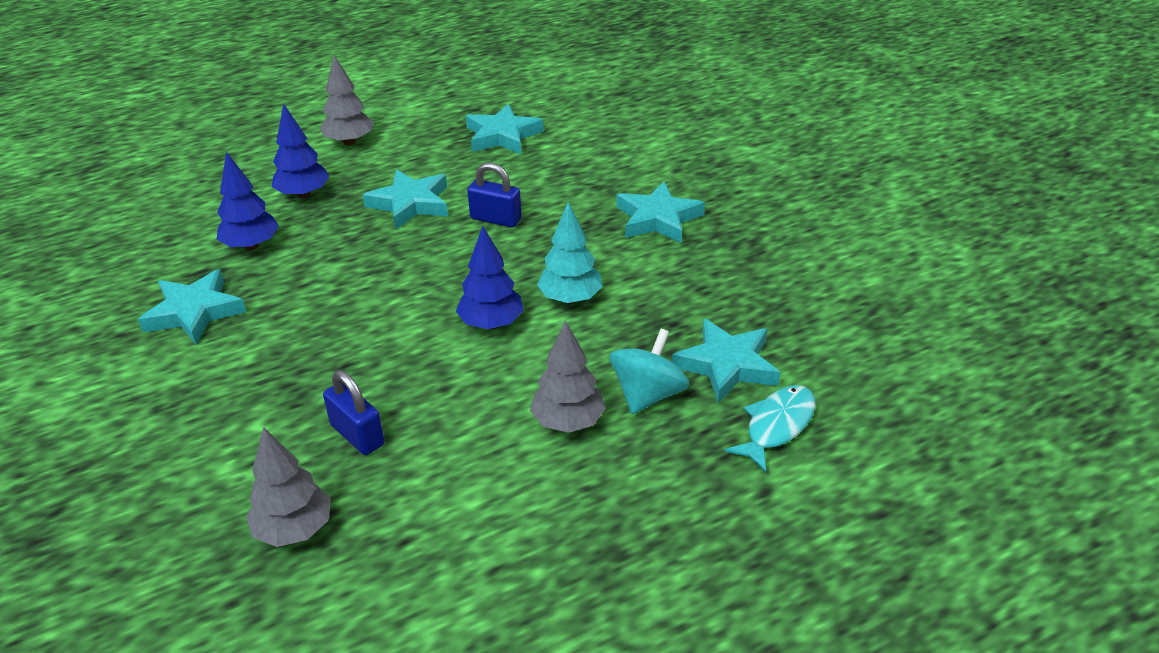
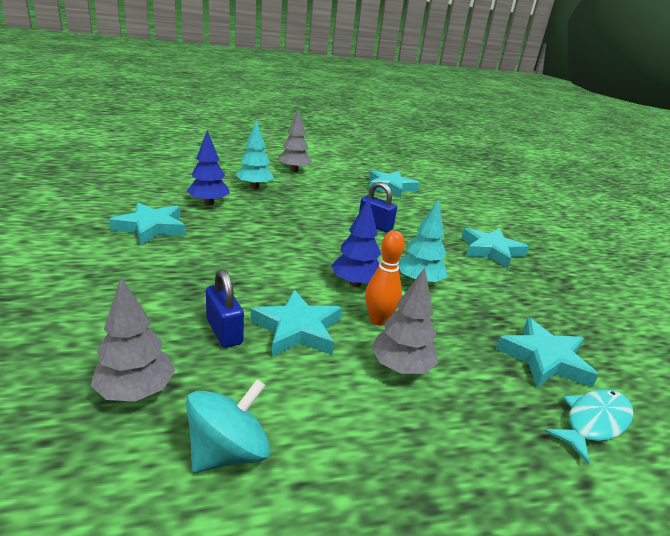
camera: 10 degrees right, 10 degrees down
(303, 194) = (254, 187): blue tree -> turquoise tree
(410, 203) = (320, 205): turquoise star -> turquoise star (297, 329)
(531, 368) = (378, 320): none -> orange bowling pin
(648, 395) = (473, 364): turquoise spinning top -> turquoise spinning top (228, 451)

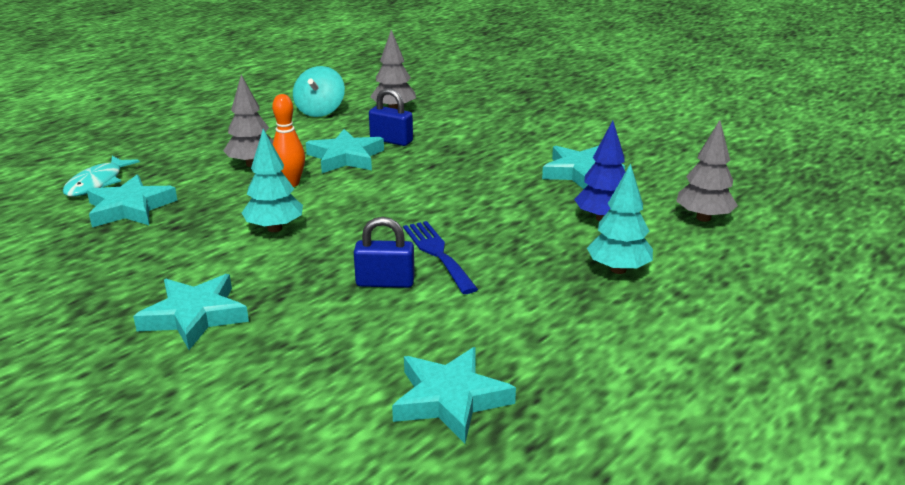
camera: 150 degrees right, 0 degrees up
(294, 170) = (650, 344): grey tree -> grey tree (703, 218)
(329, 226) = (437, 253): none -> blue fork
(355, 283) = (337, 202): blue tree -> none

